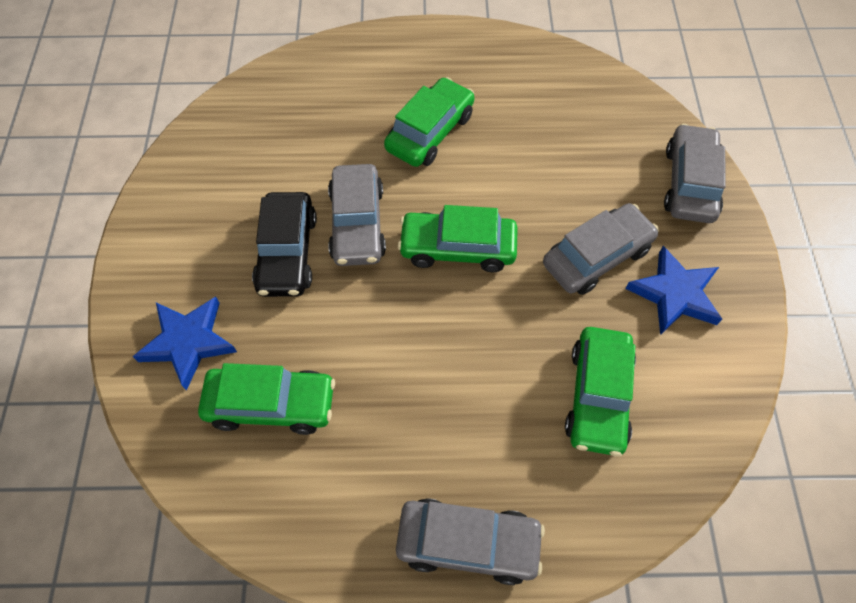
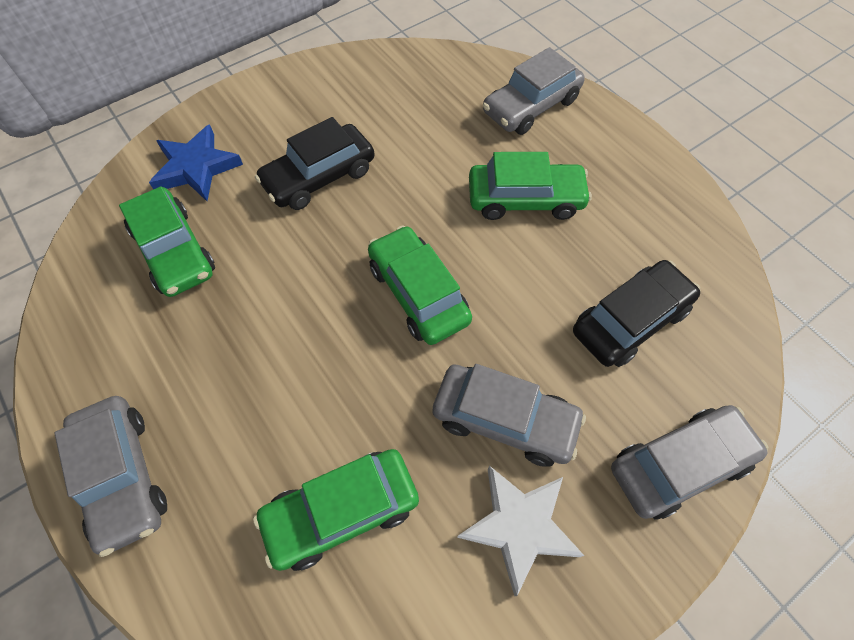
camera: 55 degrees right, 0 degrees up
(357, 224) = (384, 205): grey car -> grey car (531, 106)
(575, 139) = (630, 320): none -> black car
(674, 294) = (519, 526): blue star -> white star

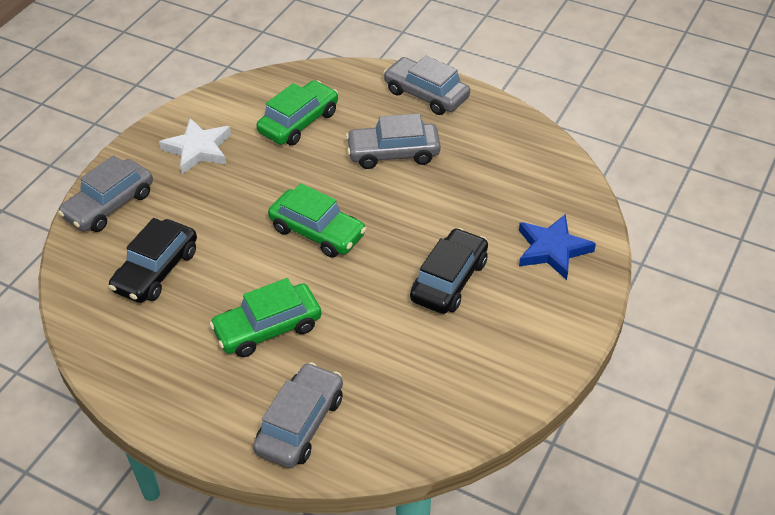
camera: 155 degrees right, 15 degrees down
(174, 251) = (508, 193): green car -> none
(504, 419) = (225, 188): grey car -> grey car (393, 153)

